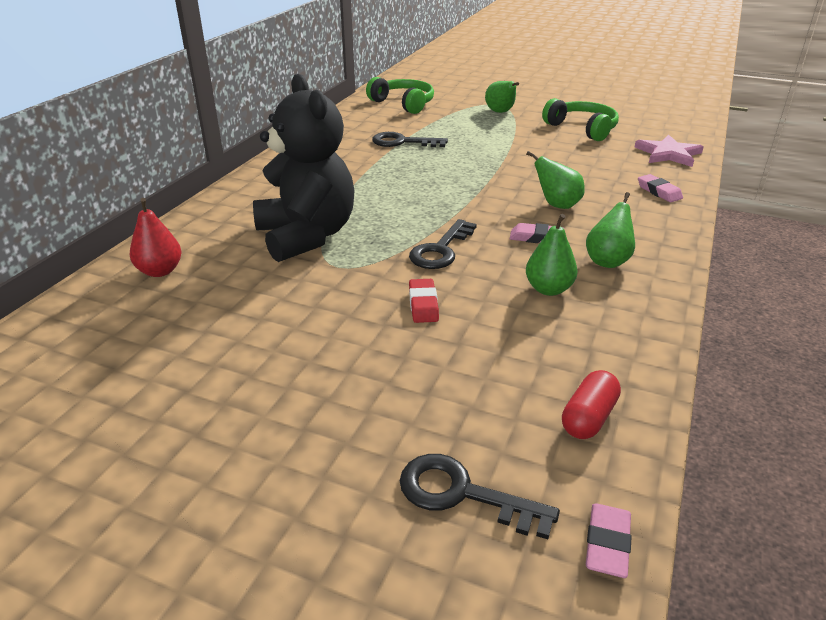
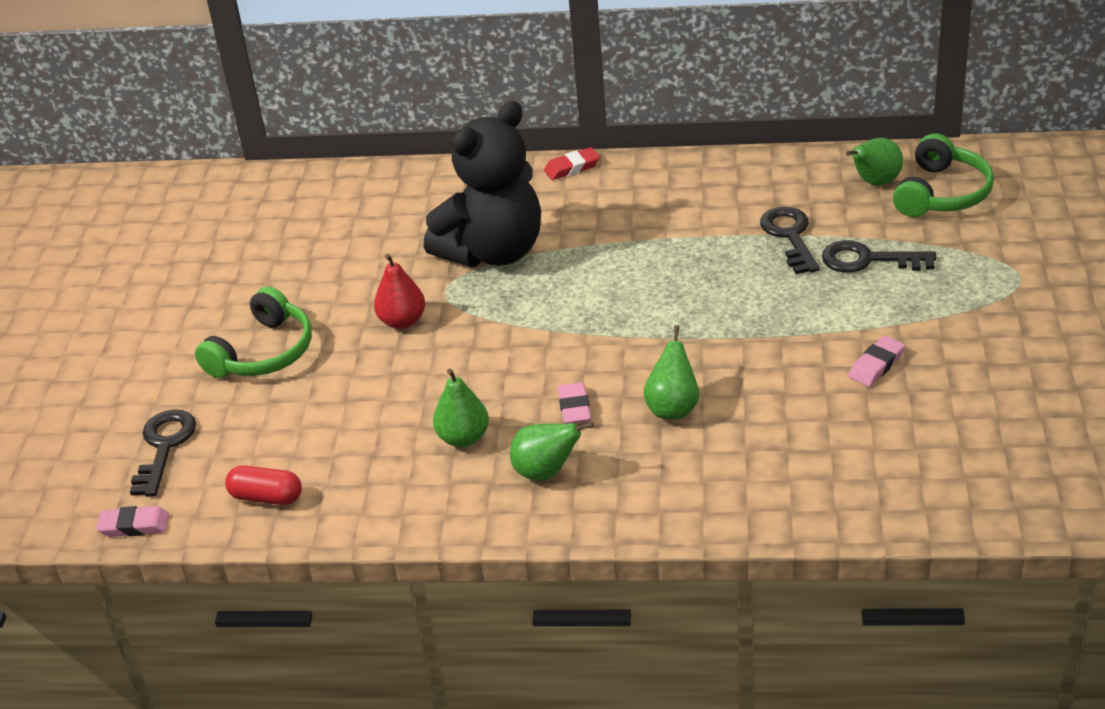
camera: 75 degrees right, 5 degrees up
(160, 271) = (388, 197): red pear -> red pear (402, 321)
(423, 304) = (399, 363): red eraser -> red eraser (572, 168)
(441, 250) = (509, 346): black key -> black key (868, 260)
(500, 112) = (984, 290): green pear -> green pear (874, 182)
(582, 128) = (978, 386): green headphones -> green headphones (263, 352)
(659, 192) = (774, 495): pink eraser -> pink eraser (876, 365)
(668, 154) = (934, 491): pink star -> none

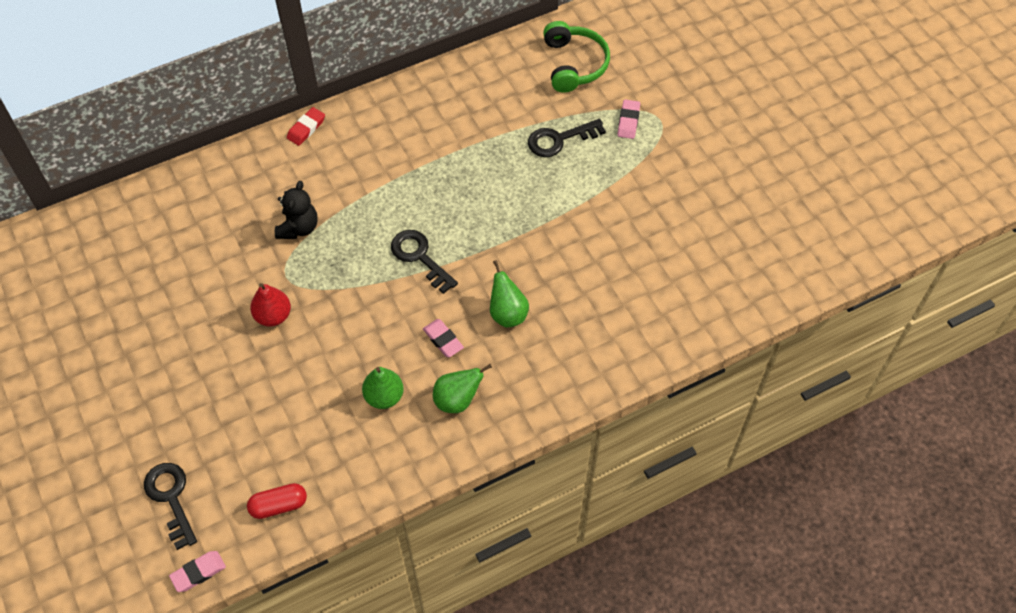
camera: 35 degrees left, 20 degrees up
(263, 352) = (187, 385): green headphones -> none
(493, 252) = (298, 228): black teddy bear -> black teddy bear, size x0.50
(790, 236) = (497, 137): black key -> black key (419, 257)
(874, 182) = (525, 69): green pear -> none
(876, 365) = (613, 226): pink eraser -> pink eraser (628, 121)

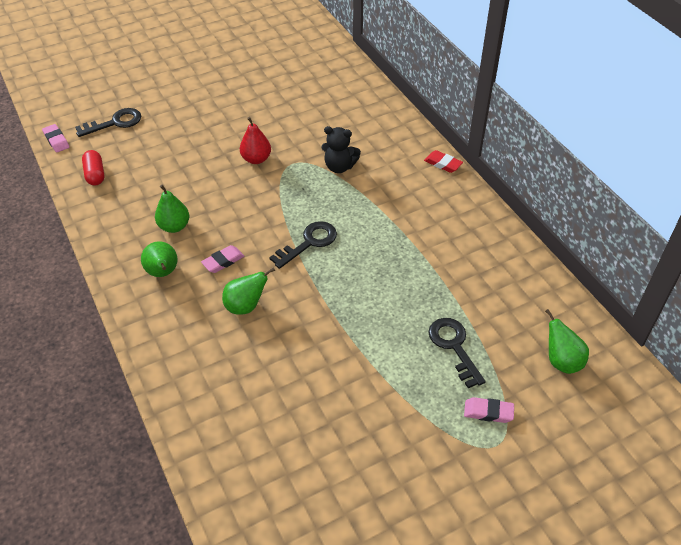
camera: 90 degrees right, 10 degrees down
(574, 64) = (561, 361): green headphones -> green pear

